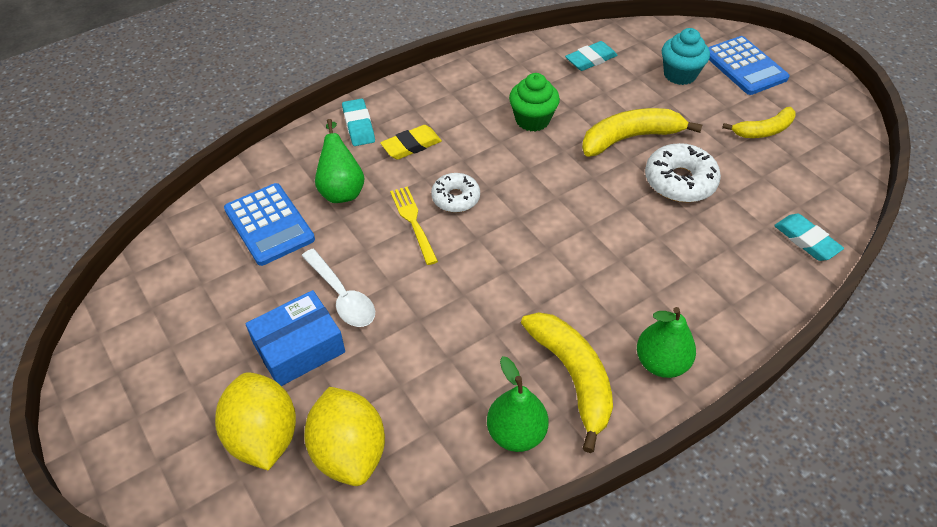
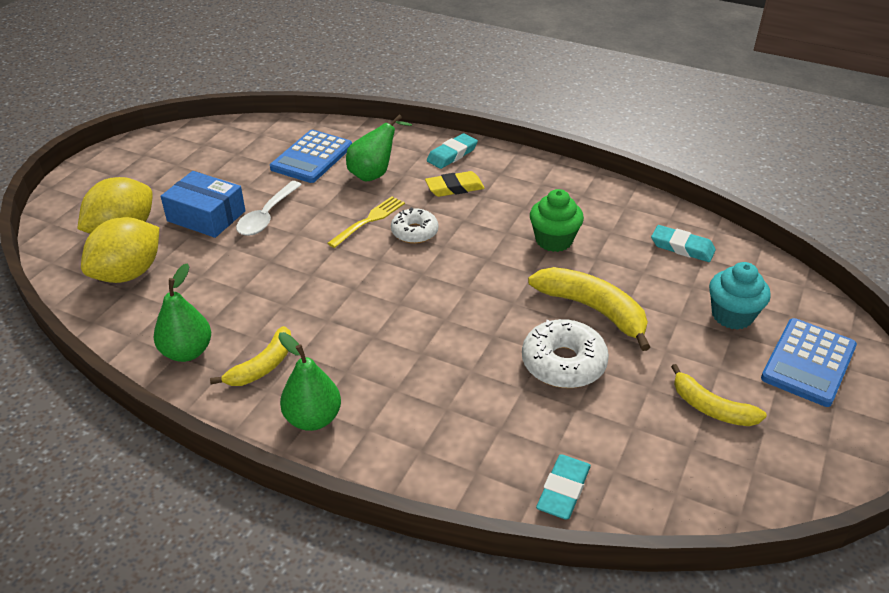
camera: 60 degrees right, 10 degrees down
(411, 145) = (454, 187): yellow eraser -> yellow eraser turned 45 degrees counterclockwise
(573, 377) = (262, 366): yellow banana -> yellow banana, size x0.64

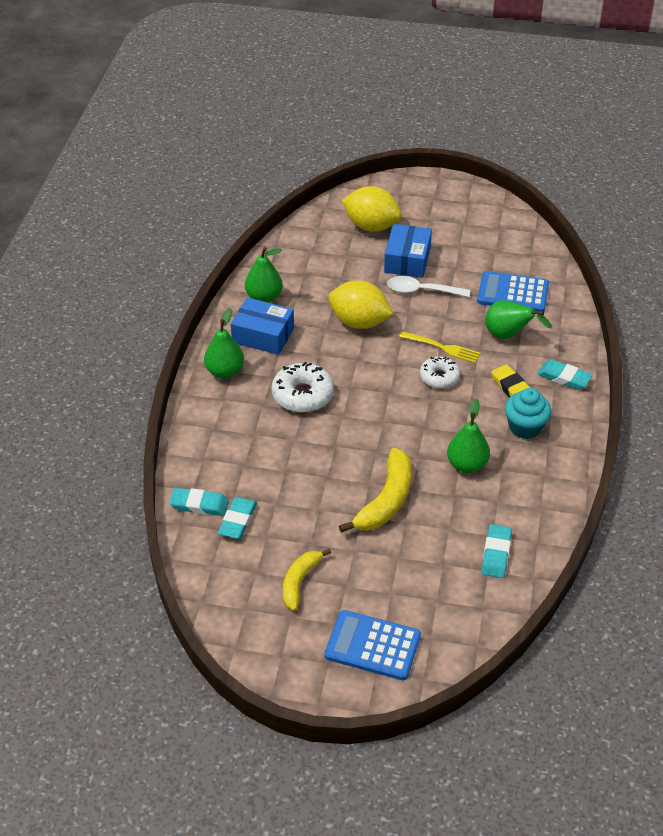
camera: 75 degrees right, 5 degrees up
(128, 273) = (328, 245): yellow lemon -> yellow lemon (359, 322)
(262, 366) = (263, 335): yellow banana -> blue box
(554, 240) = (467, 464): green cupcake -> green pear
(563, 363) = (318, 490): white donut -> white donut (302, 395)
(600, 452) = (238, 520): none -> turquoise eraser
(732, 315) = (414, 592): turquoise cupcake -> turquoise cupcake (525, 427)

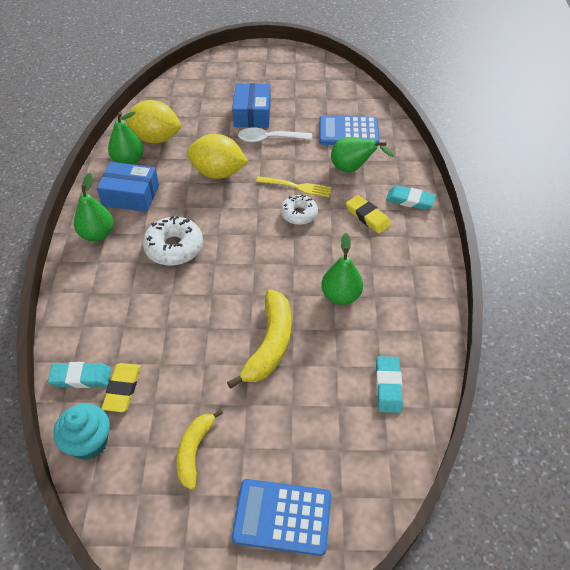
camera: 10 degrees left, 5 degrees up
(238, 520) = (122, 389): turquoise eraser -> yellow eraser
(371, 226) = (217, 89): yellow lemon -> yellow lemon (155, 138)
(525, 427) = (386, 251): turquoise cupcake -> turquoise cupcake (89, 442)

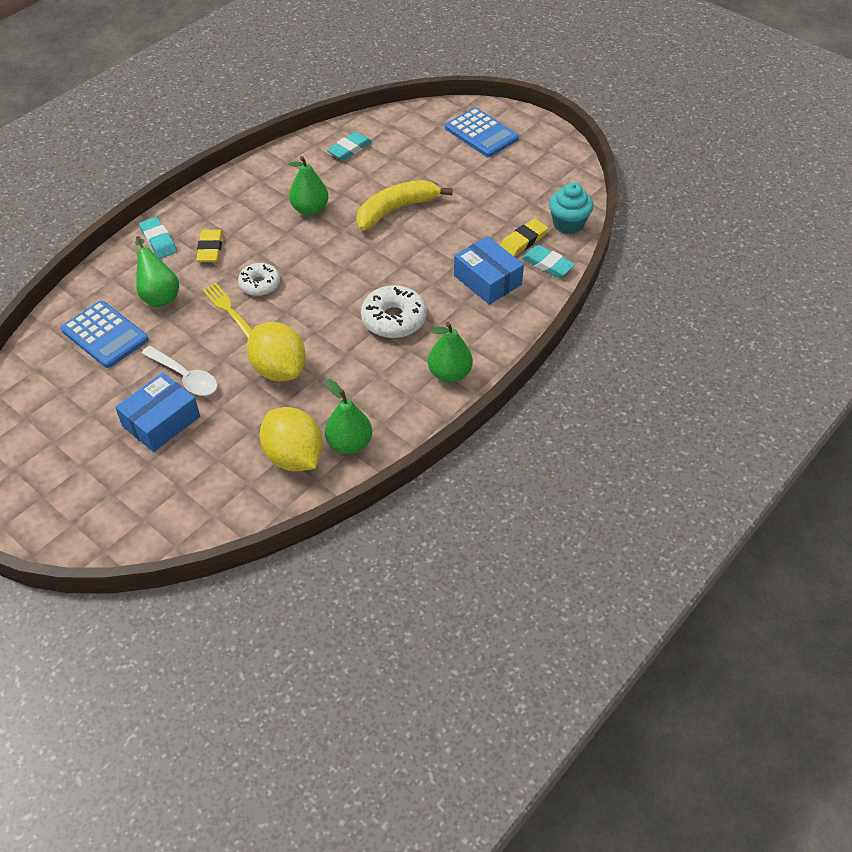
camera: 140 degrees left, 0 degrees up
(131, 195) = (384, 397): blue box -> blue box (487, 280)
(194, 451) = (504, 184): yellow banana -> none

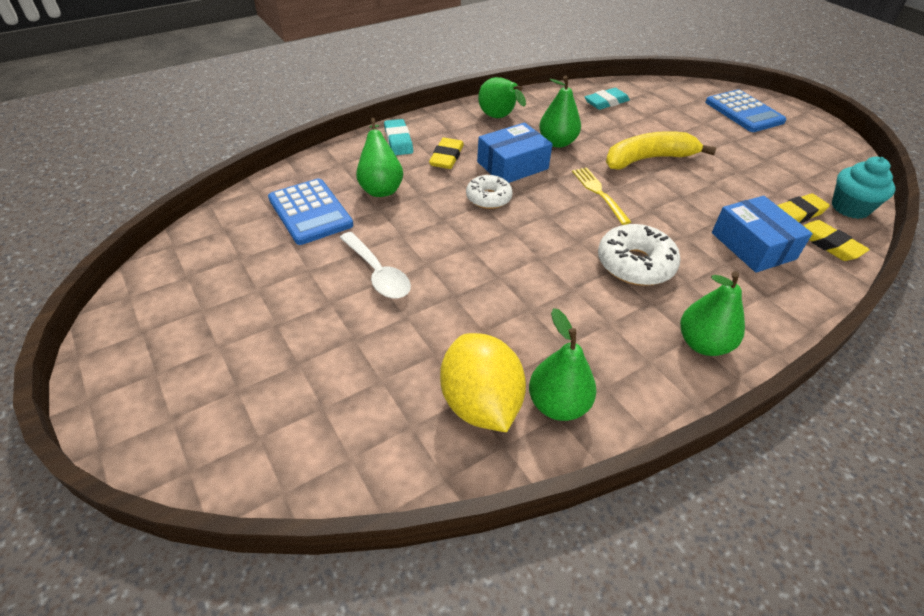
camera: 15 degrees right, 5 degrees down
(161, 421) = (332, 317): blue box -> blue box (512, 165)
(229, 310) = (448, 215): yellow fork -> yellow fork (599, 193)
(249, 192) = (499, 118): none -> green pear
(279, 369) = (487, 289): yellow lemon -> none
(547, 264) = (828, 244): turquoise eraser -> yellow eraser

